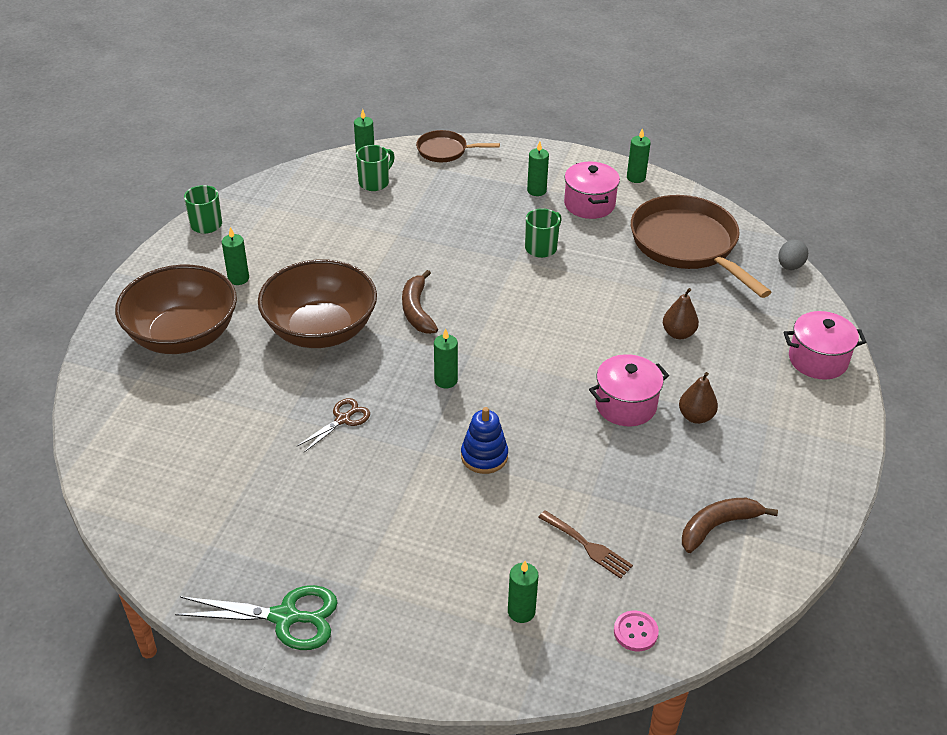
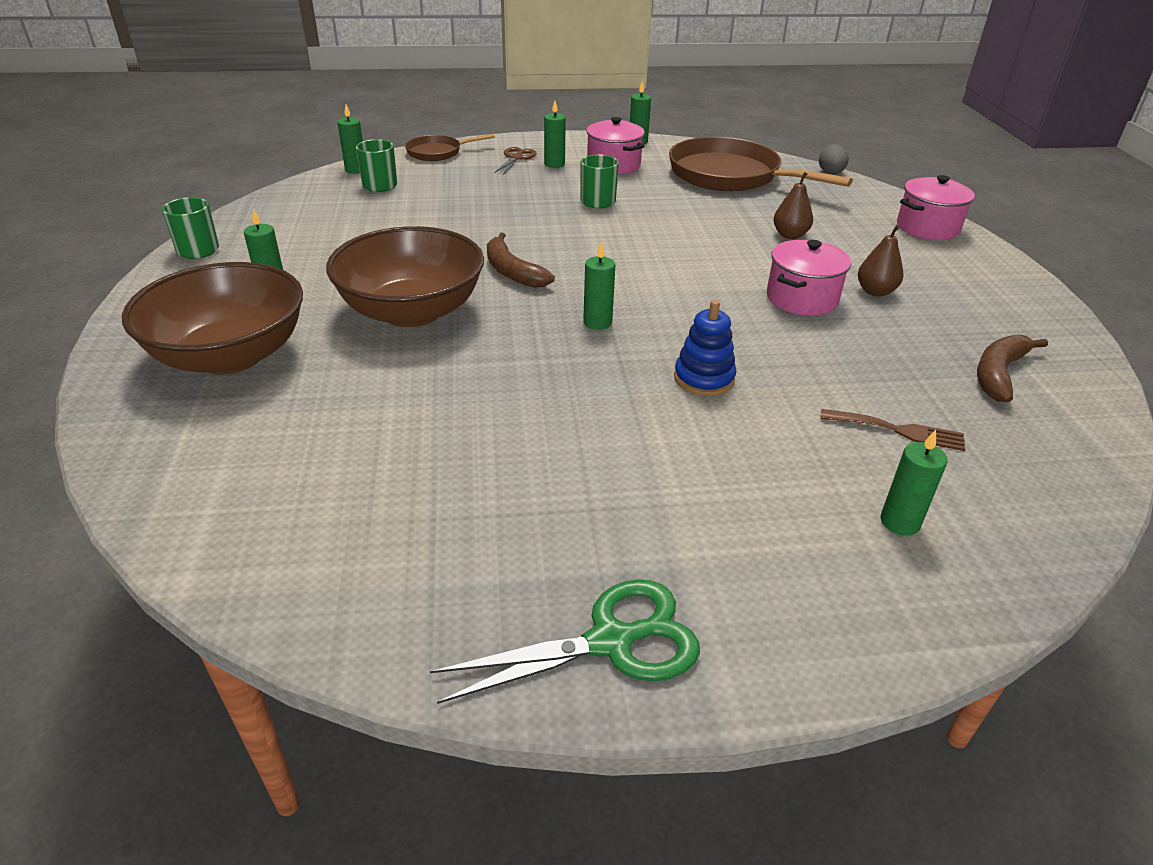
camera: 25 degrees left, 5 degrees down
(343, 419) = (507, 387): brown scissors -> brown scissors (516, 158)
(635, 632) = (1039, 499): pink button -> none

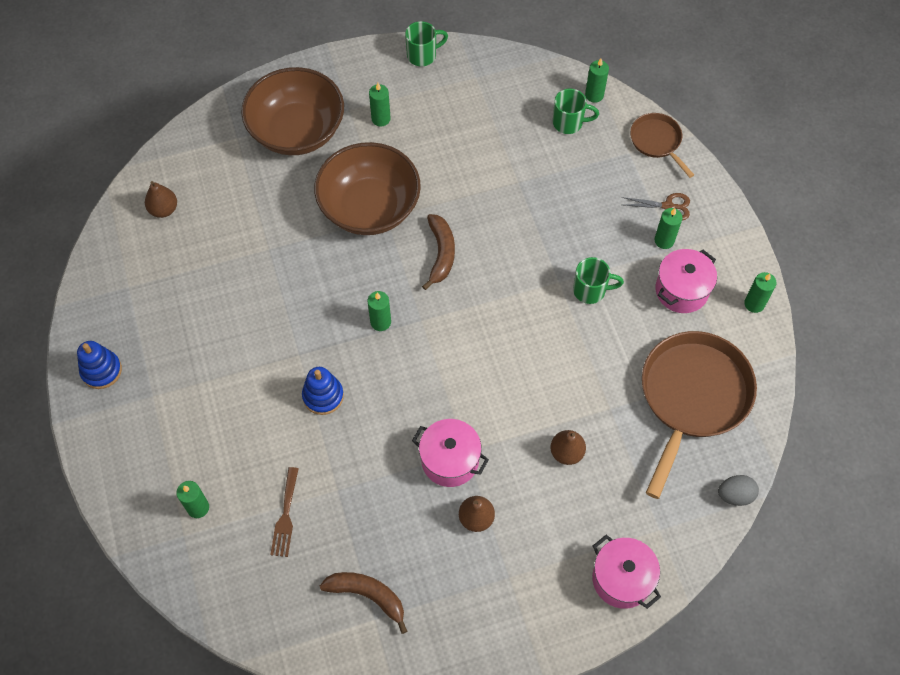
camera: 80 degrees right, 25 degrees up
(275, 518) = (164, 209): none -> brown pear
(512, 272) = (441, 253): brown banana -> brown banana turned 135 degrees clockwise
(611, 641) = (101, 370): green scissors -> blue stacking toy

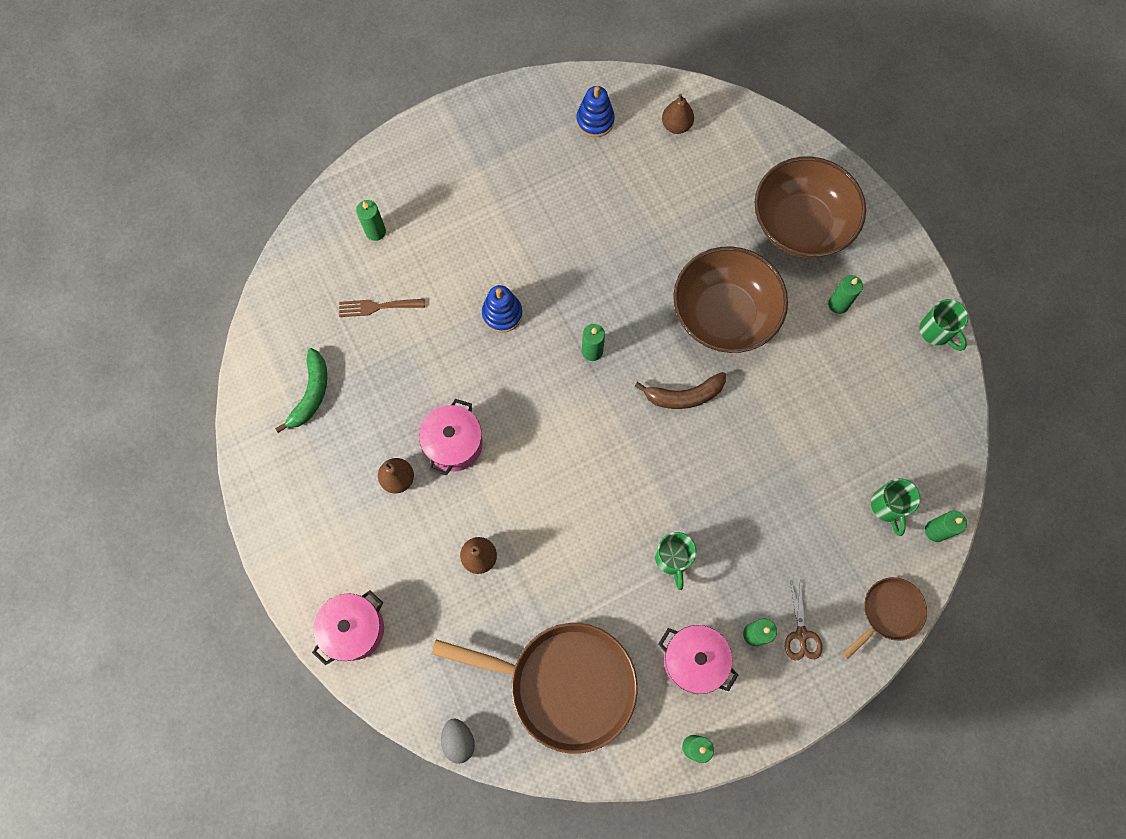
camera: 80 degrees right, 10 degrees up
(101, 370) = (495, 118): blue stacking toy -> blue stacking toy (595, 121)
(368, 595) = (311, 393): brown banana -> green banana

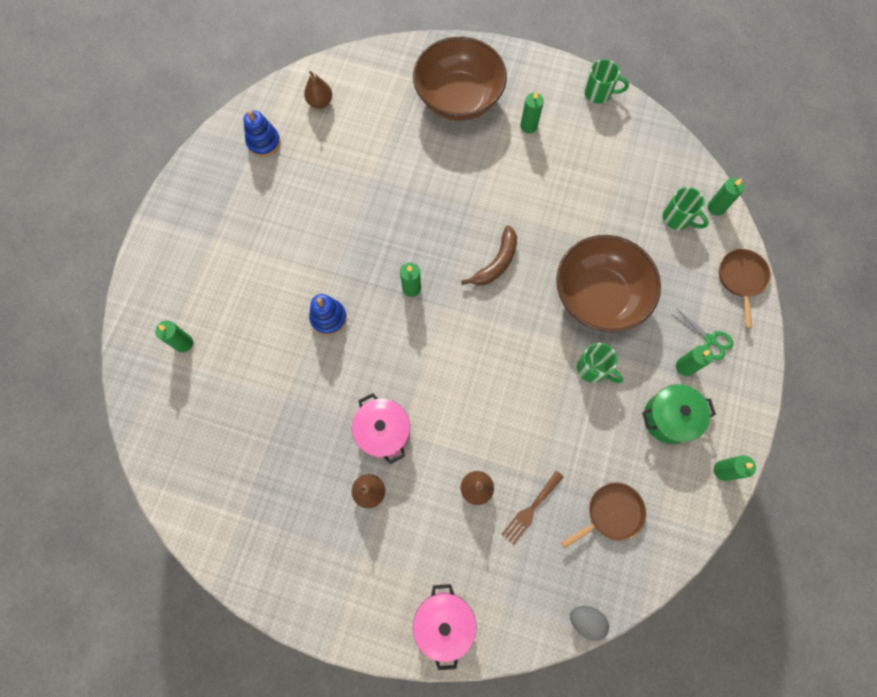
camera: 45 degrees left, 0 degrees up
(311, 393) = (249, 494): green banana -> none
(377, 307) = (236, 392): brown fork -> brown fork (530, 510)
(564, 684) = (611, 513): brown pan -> brown pan, size x0.51
(693, 660) = (668, 418): pink pot -> green pot
(724, 314) = (469, 192): brown bowl -> brown bowl (599, 296)
(801, 634) = (710, 340): brown scissors -> green scissors

